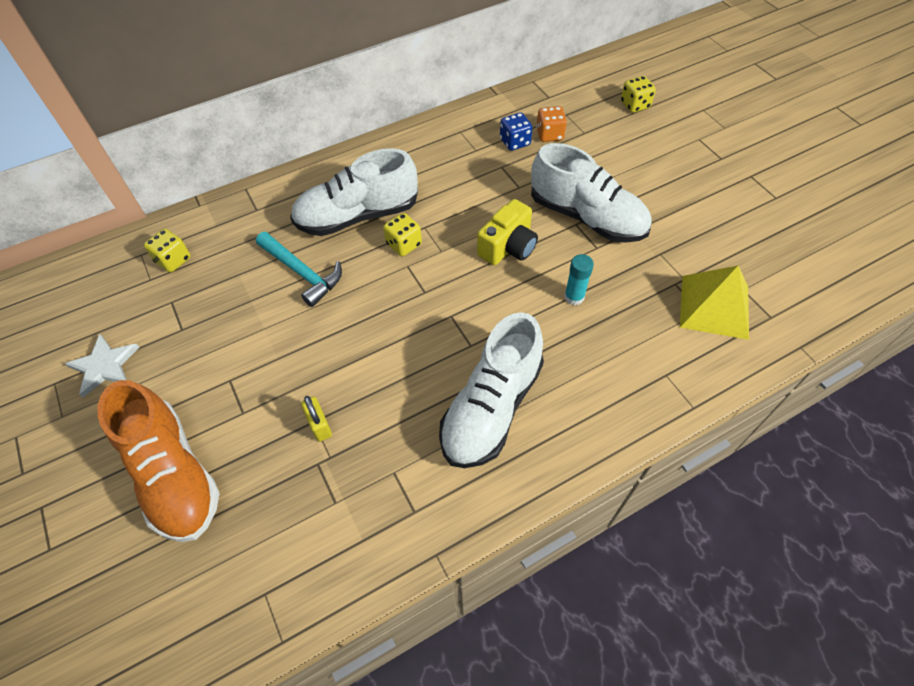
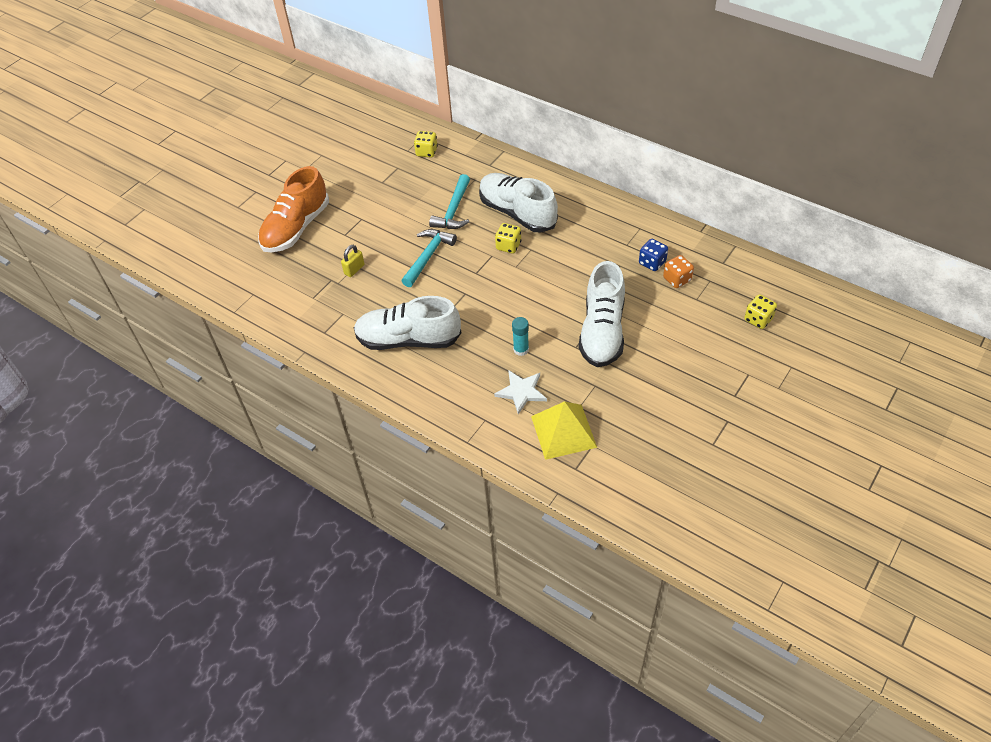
camera: 65 degrees right, 5 degrees down
(104, 366) = (341, 166): white star -> white star (521, 392)
(361, 330) = (428, 256): none -> turquoise hammer
(508, 247) = (542, 299): yellow camera -> none

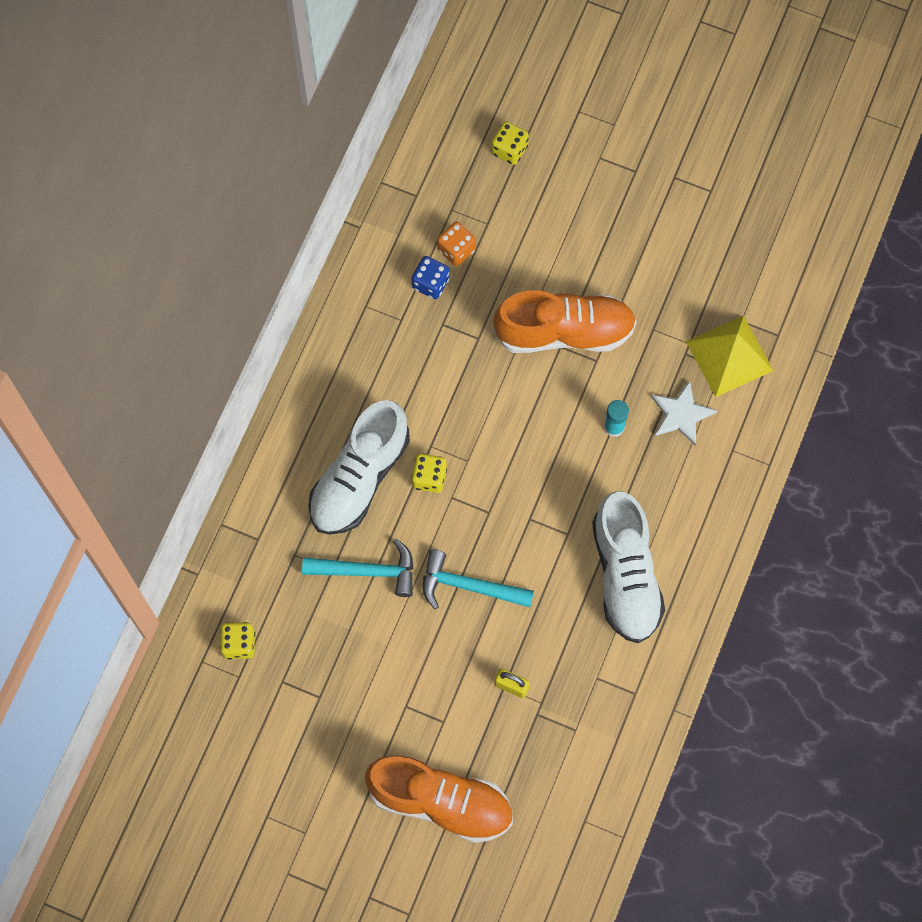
camera: 105 degrees left, 20 degrees up
(602, 331) = (564, 331): white shoe -> orange shoe

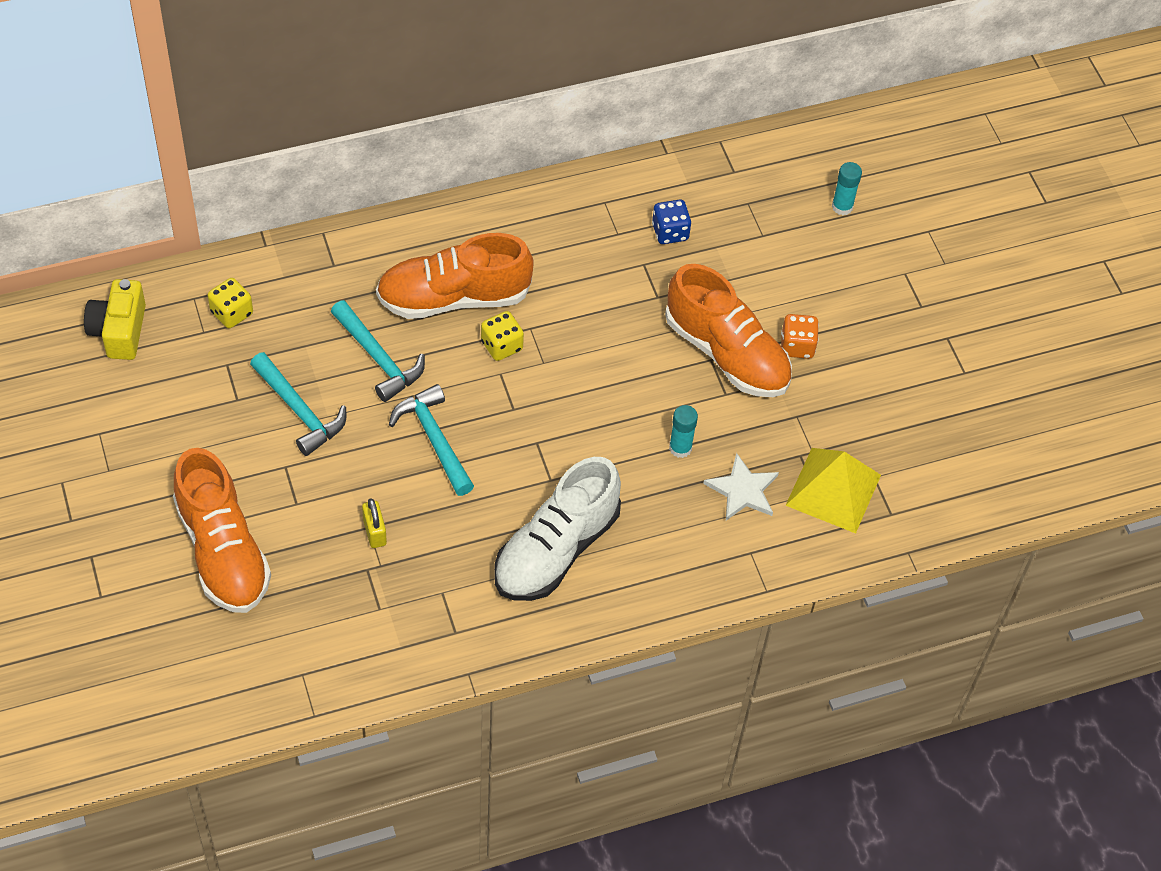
camera: 45 degrees right, 15 degrees down
(186, 737) = (119, 331): none -> yellow camera
(359, 477) = (453, 298): white shoe -> orange shoe
(366, 660) = (300, 411): none -> turquoise hammer
(456, 250) = (717, 230): orange dice -> orange dice (797, 346)
(509, 149) = (842, 206): yellow dice -> turquoise glue stick

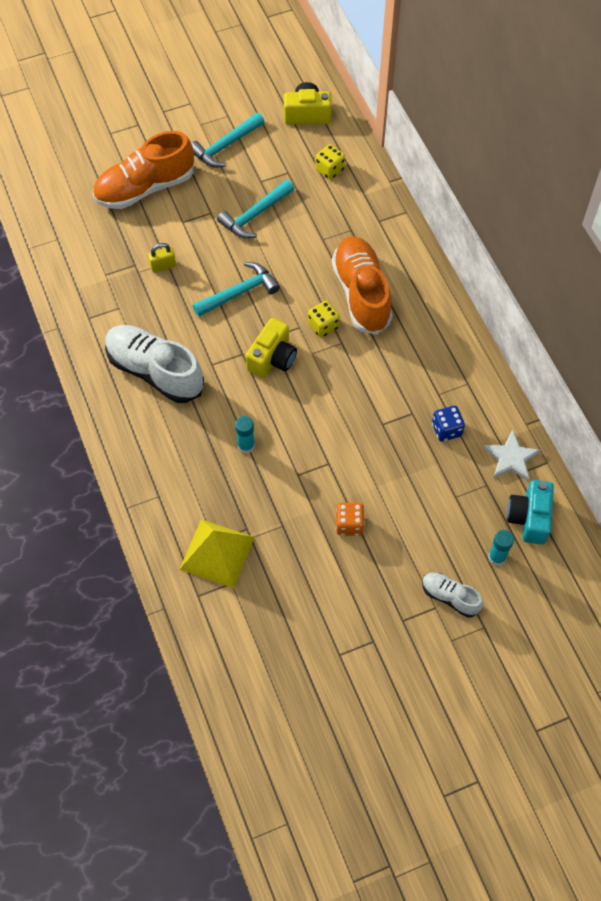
camera: 90 degrees right, 5 degrees up
(378, 358) = (303, 254): turquoise hammer -> turquoise hammer (225, 146)
(547, 408) = (272, 358): none -> yellow camera
(727, 353) = (335, 474): orange shoe -> none
(743, 490) = (212, 489): white star -> white star (511, 458)
(793, 169) = (529, 518): none -> turquoise camera
(892, 257) = (450, 597): none -> white shoe

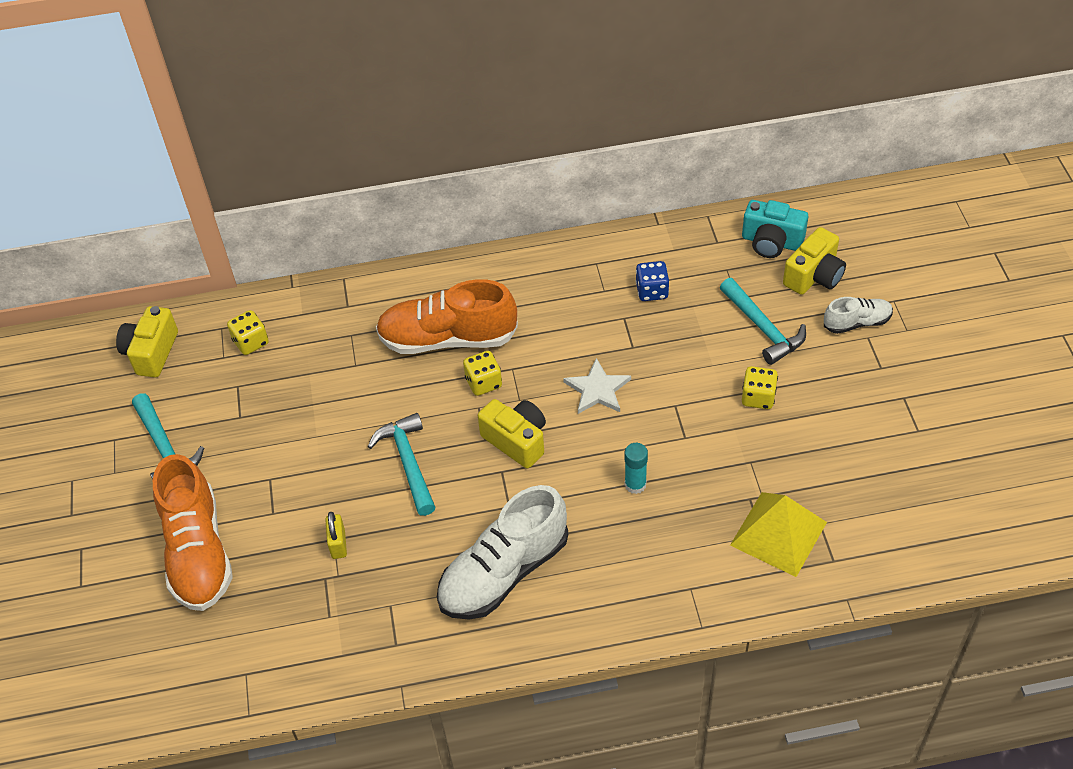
camera: 75 degrees left, 10 degrees down
(255, 215) = (292, 430): turquoise hammer -> turquoise hammer (763, 328)
(349, 524) = (758, 397): orange dice -> yellow dice
(450, 597) = (857, 323): white shoe -> white shoe turned 150 degrees counterclockwise
(497, 557) = (814, 276): turquoise glue stick -> yellow camera
(511, 458) = (697, 243): white star -> white star (597, 389)

